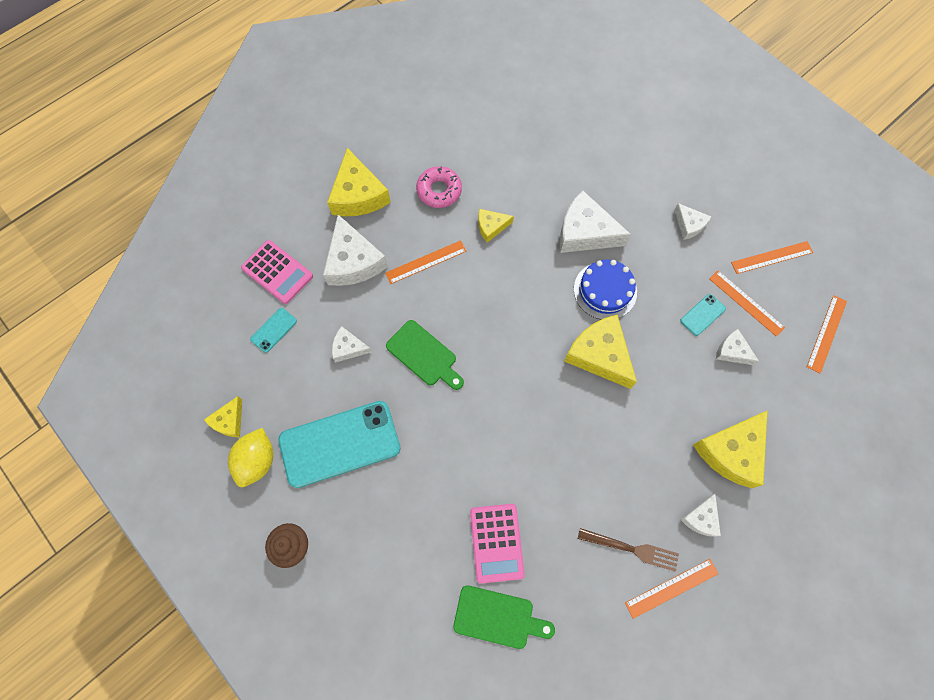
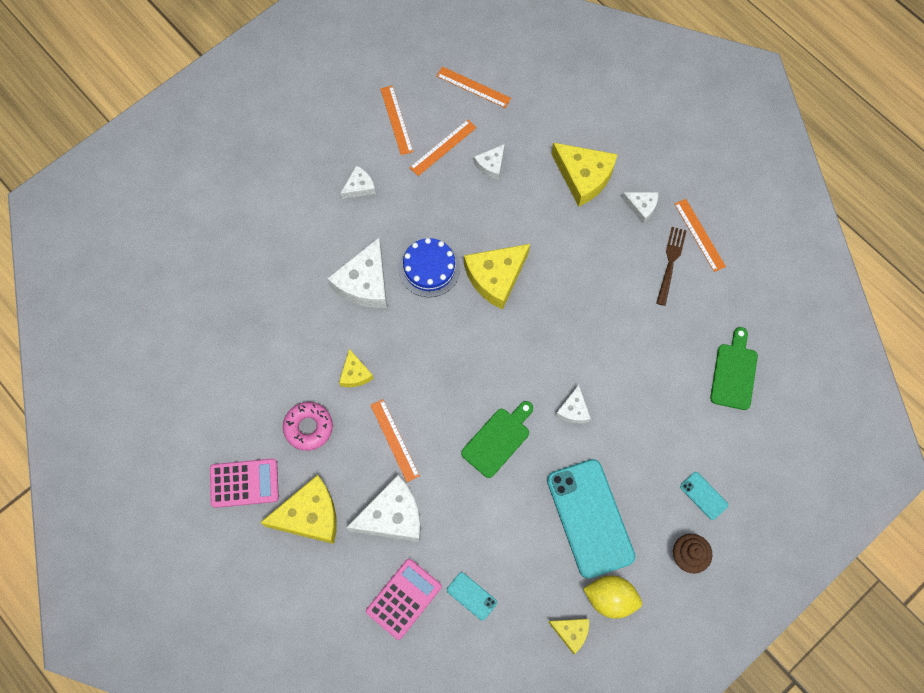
camera: 90 degrees left, 0 degrees up
(348, 348) = (491, 515): white cheese -> white cheese (573, 410)
(496, 542) = (673, 373): pink calculator -> pink calculator (244, 483)
(702, 315) = (455, 185): turquoise phone -> turquoise phone (703, 495)

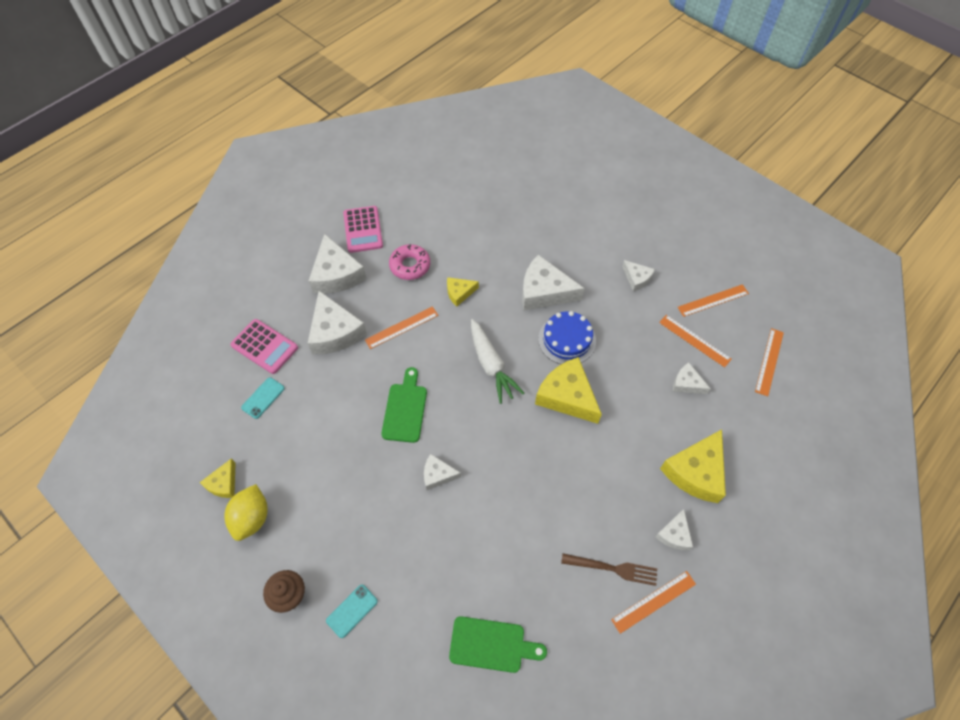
camera: 85 degrees right, 10 degrees down
(310, 515) = (336, 274): yellow cheese -> white cheese
(452, 348) = (491, 365): none -> white carrot
(498, 439) = (405, 409): green cutting board -> green cutting board turned 120 degrees counterclockwise
(590, 518) = (330, 495): turquoise phone -> none

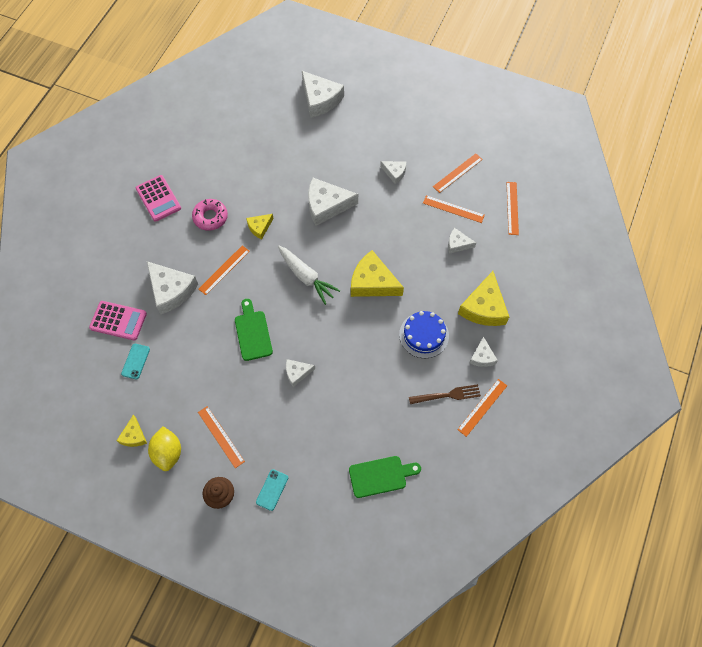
camera: 20 degrees left, 5 degrees up
(319, 520) = (221, 436): none -> orange ruler
(336, 274) = (152, 243): white cheese -> white cheese (320, 100)
(567, 340) = (357, 239): blue cake -> blue cake (424, 335)

